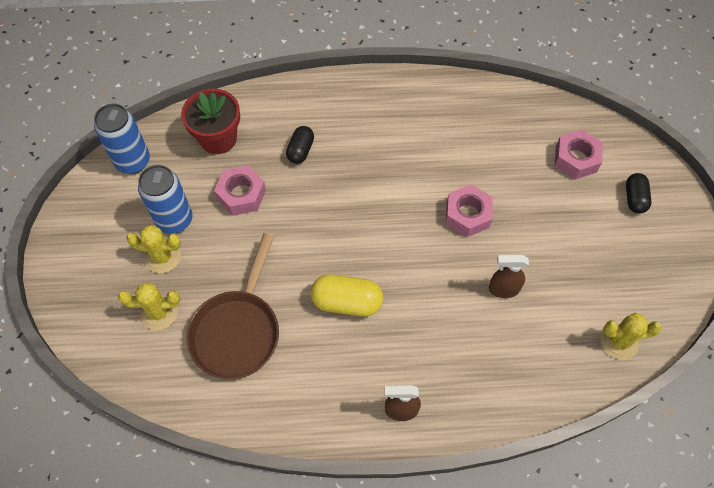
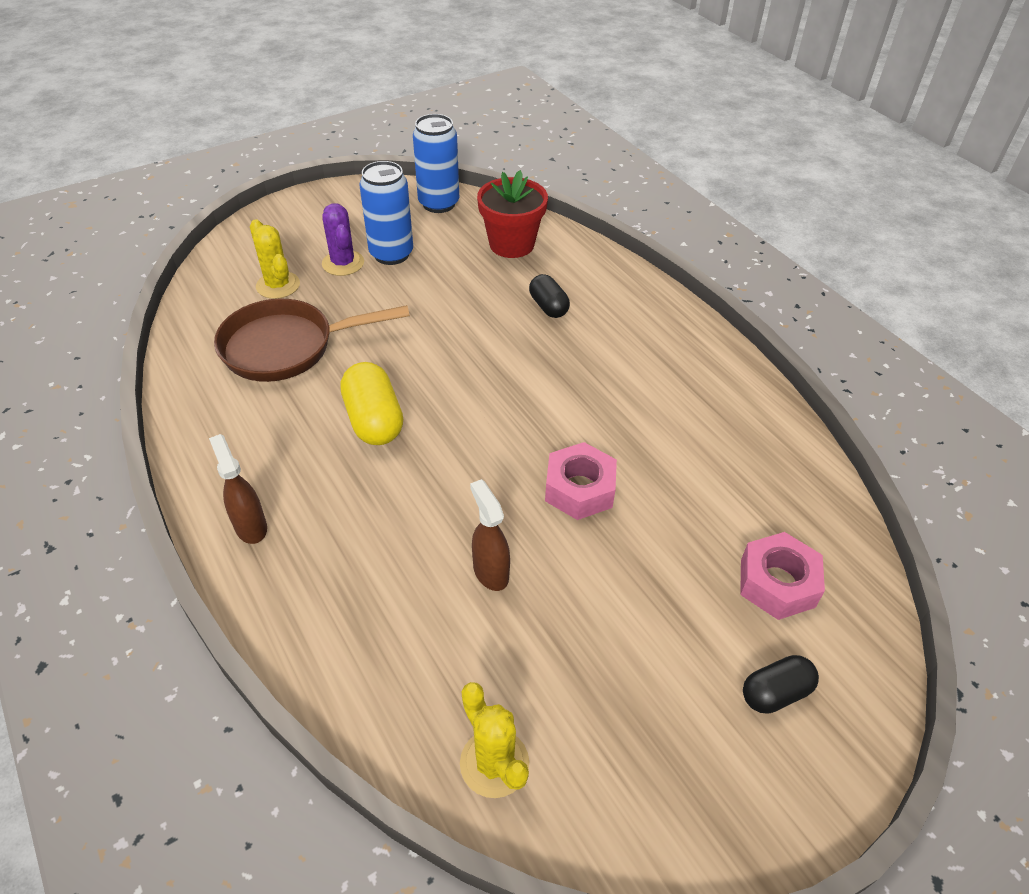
camera: 60 degrees right, 15 degrees down
(162, 257) = (343, 263): yellow cactus -> purple cactus
(241, 195) = (456, 286): pink nut -> none
(300, 150) = (548, 307): black capsule -> black capsule turned 75 degrees clockwise

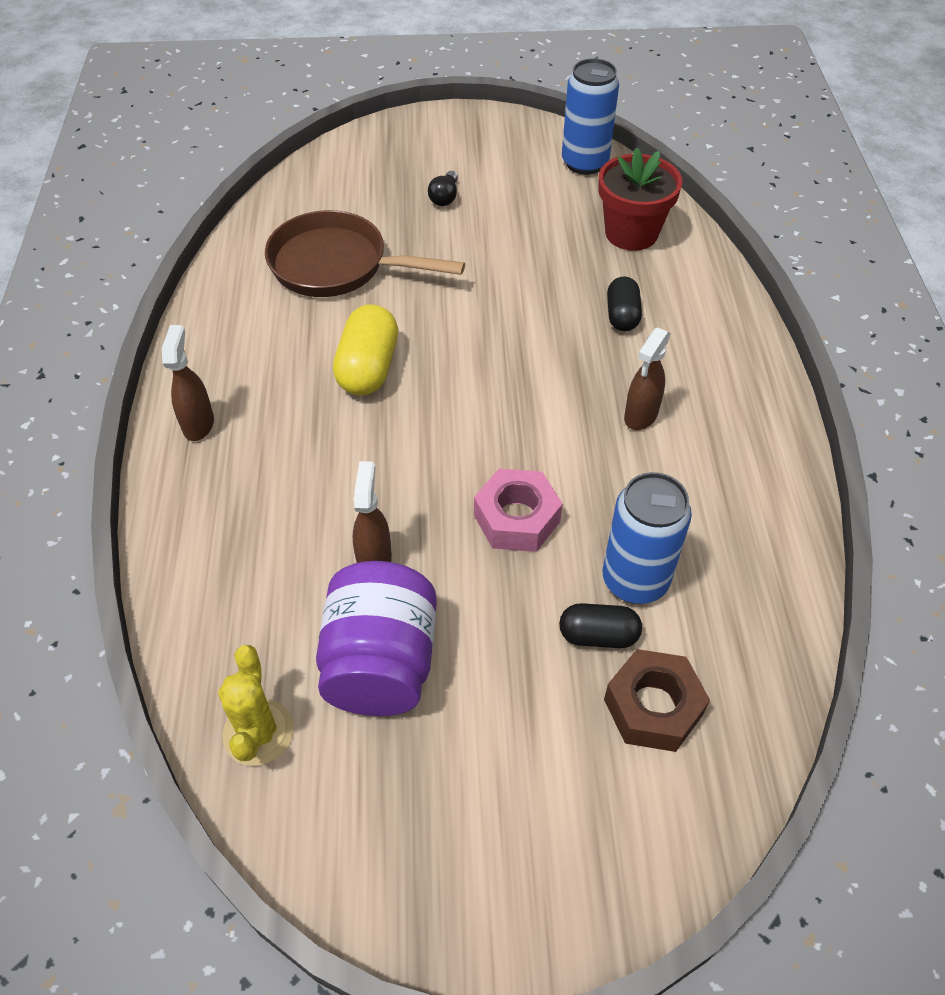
camera: 30 degrees right, 5 degrees up
(278, 285) = (369, 200): yellow cactus -> none
(343, 263) = (445, 197): purple cactus -> black light bulb
(391, 254) = (498, 203): blue can -> blue can (635, 580)
(555, 652) = (381, 663): none -> purple jar
(615, 375) = (640, 416): none -> brown spray bottle
(775, 693) = (566, 811): black capsule -> black capsule (598, 636)
(777, 583) = (653, 707): pink nut -> brown nut

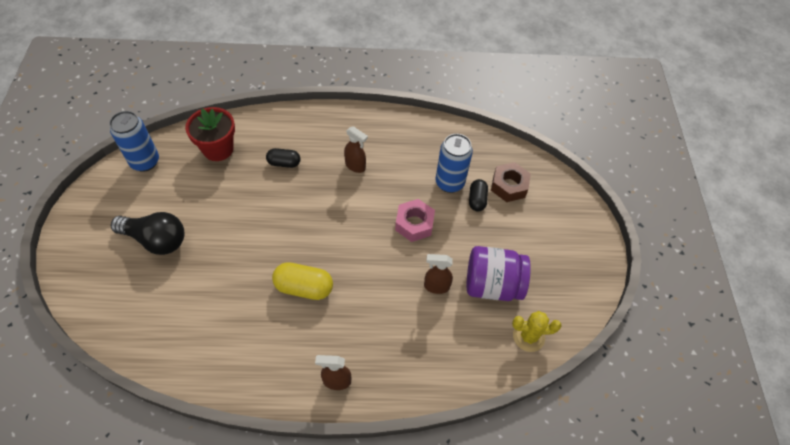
camera: 90 degrees left, 5 degrees up
(337, 266) = (209, 304): brown pan -> none
(445, 197) = (156, 240): black light bulb -> black light bulb, size x2.21

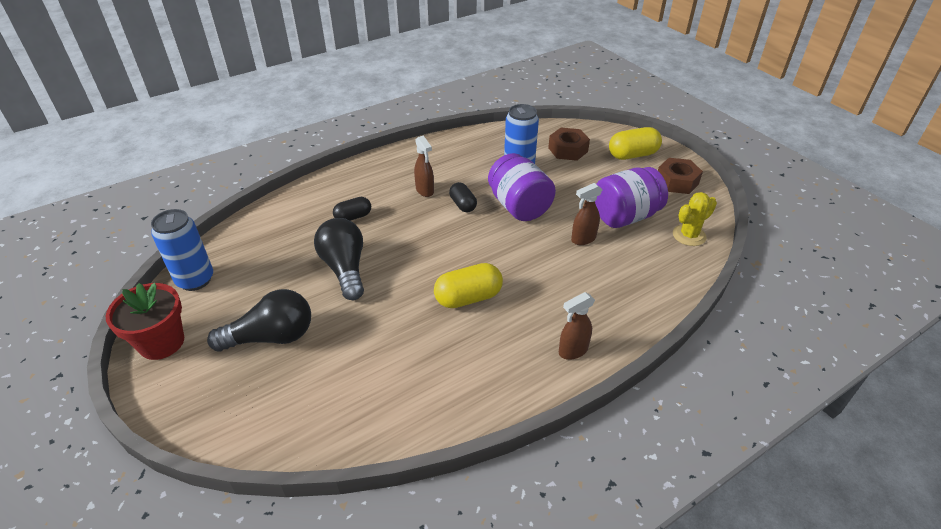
camera: 30 degrees left, 15 degrees down
(218, 149) = (272, 235): red flower pot -> red flower pot (161, 342)
(242, 209) = (345, 269): none -> black light bulb
(355, 166) = (425, 191): brown spray bottle -> brown spray bottle turned 60 degrees clockwise
(414, 224) = (519, 206): pink nut -> purple jar
(477, 200) = (553, 169): black capsule -> black capsule (463, 205)
(562, 223) = (632, 155): none -> yellow capsule
(574, 275) = (677, 181): none -> brown nut

